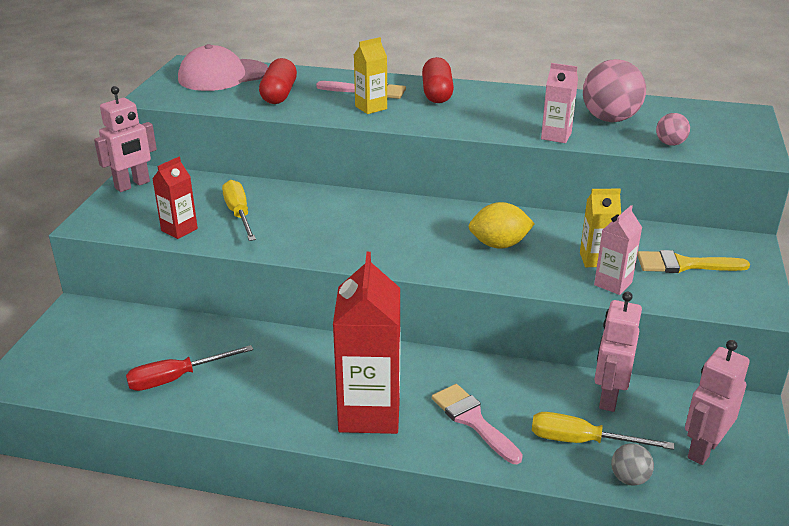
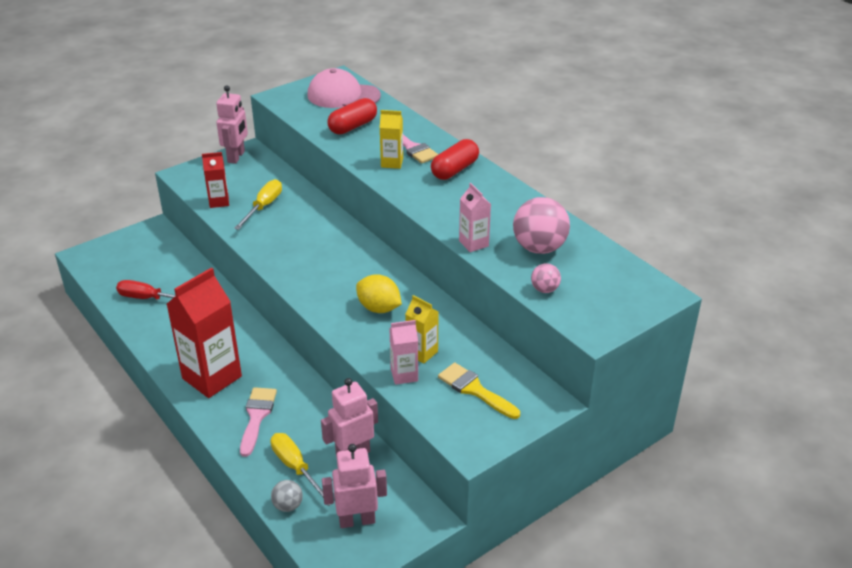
camera: 40 degrees right, 5 degrees up
(132, 185) = (236, 157): pink robot -> pink robot turned 75 degrees counterclockwise

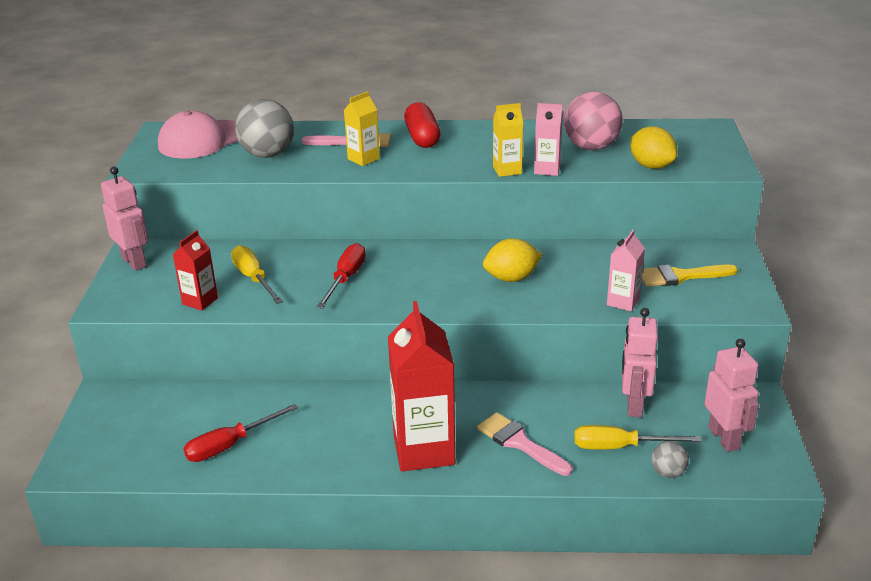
camera: 50 degrees left, 5 degrees down
(301, 240) = (346, 279): none -> red screwdriver
(352, 126) = (267, 154): red capsule -> grey ball
(357, 520) = (724, 438): pink robot -> pink robot turned 135 degrees clockwise
(422, 353) = (602, 281): yellow carton -> yellow carton (507, 170)
(544, 289) = (651, 166): pink ball -> yellow lemon

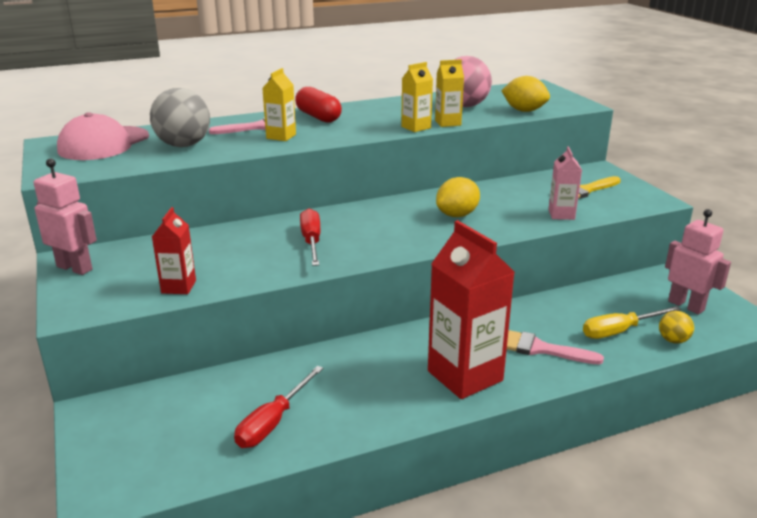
camera: 25 degrees left, 5 degrees down
(254, 278) = (220, 258): yellow screwdriver -> none
(547, 169) = (448, 123): pink carton -> yellow carton
(634, 405) = (599, 298): pink robot -> none
(668, 472) = (673, 340): grey ball -> yellow ball

